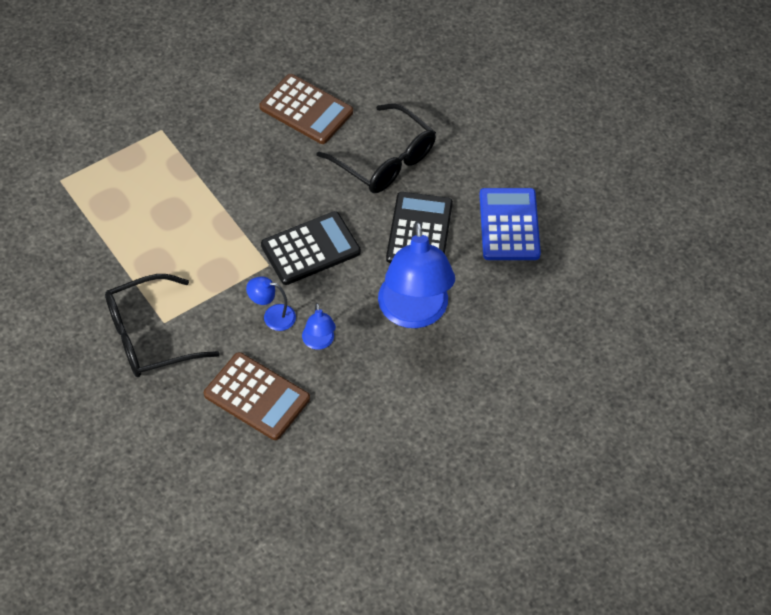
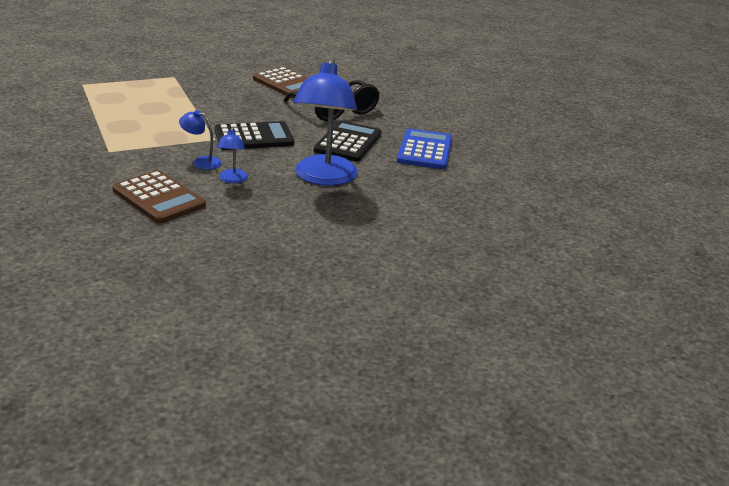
camera: 10 degrees right, 25 degrees down
(149, 337) = (90, 156): black glasses -> none

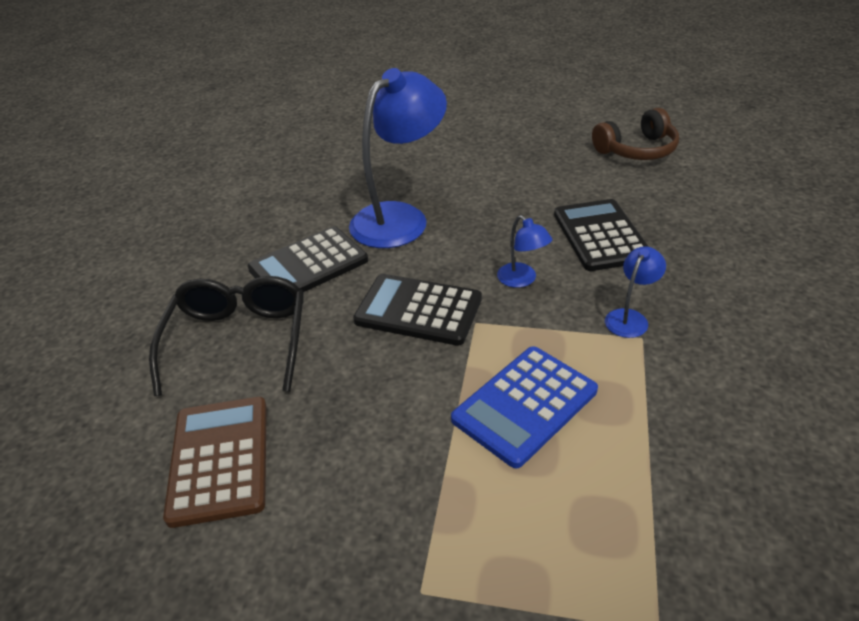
camera: 140 degrees left, 10 degrees up
(155, 286) = (637, 150): none -> brown headphones
(159, 198) = (600, 235): brown calculator -> black calculator
(232, 180) = (502, 241): blue lamp -> blue lamp (630, 318)
(425, 150) = (240, 228): blue calculator -> blue calculator (525, 405)

